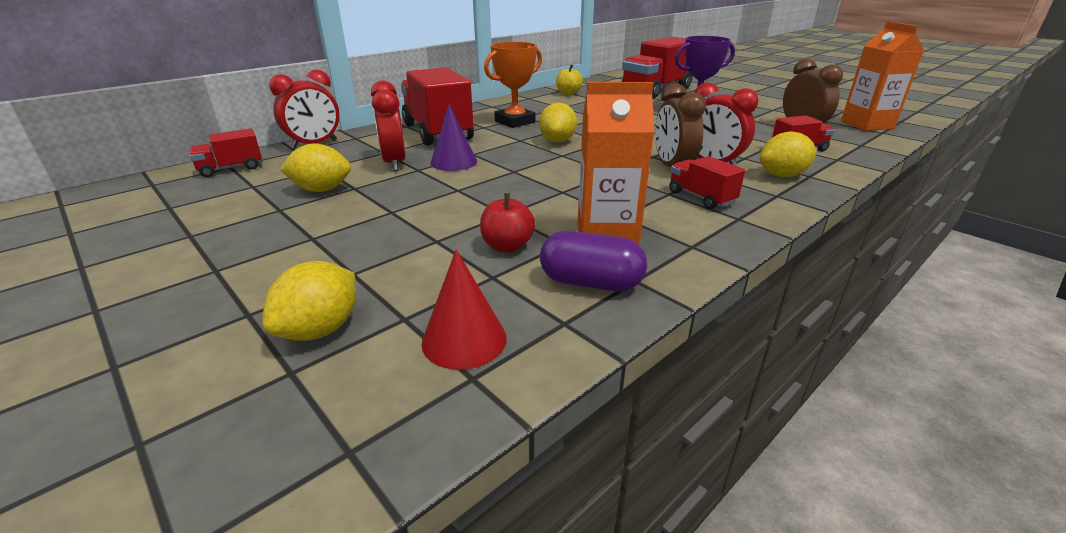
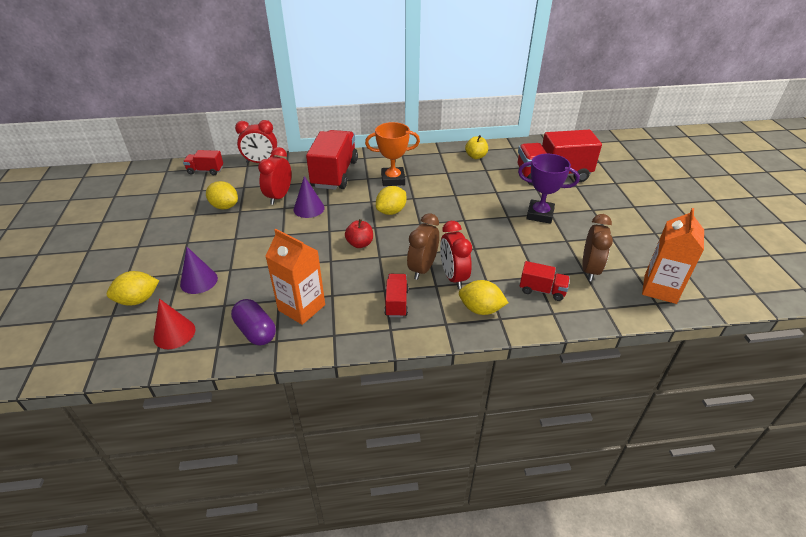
camera: 35 degrees right, 10 degrees up
(404, 268) = (199, 281): none -> purple cone
(507, 246) = (253, 289): red apple -> red apple (360, 244)

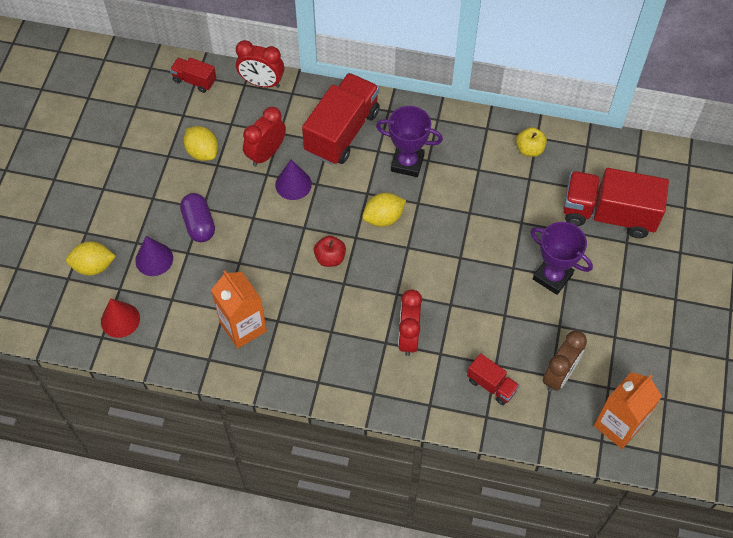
camera: 20 degrees right, 20 degrees up
(256, 331) = (193, 342): purple capsule -> purple capsule (199, 224)
(393, 179) = (407, 163): orange trophy -> purple trophy
(396, 303) = (336, 352): red truck -> none
(422, 268) = (381, 315): brown clock -> none
(480, 309) = (416, 387): yellow lemon -> none

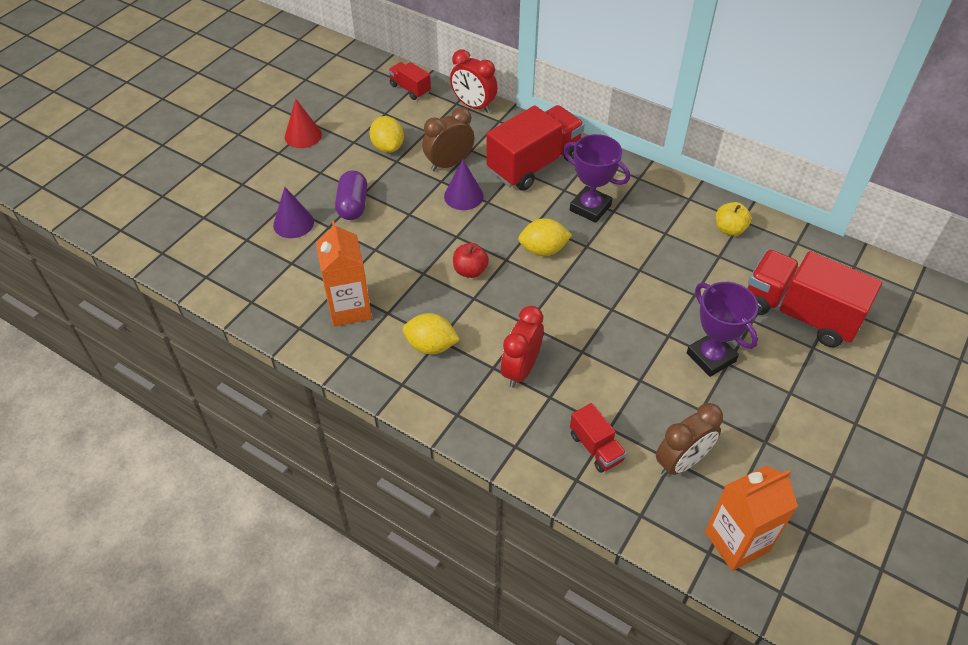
camera: 20 degrees right, 10 degrees down
(94, 266) = (233, 213): yellow lemon -> yellow lemon (431, 346)
(120, 320) = (232, 266): red cone -> red cone (303, 135)
(266, 154) = (449, 164): red clock -> brown clock

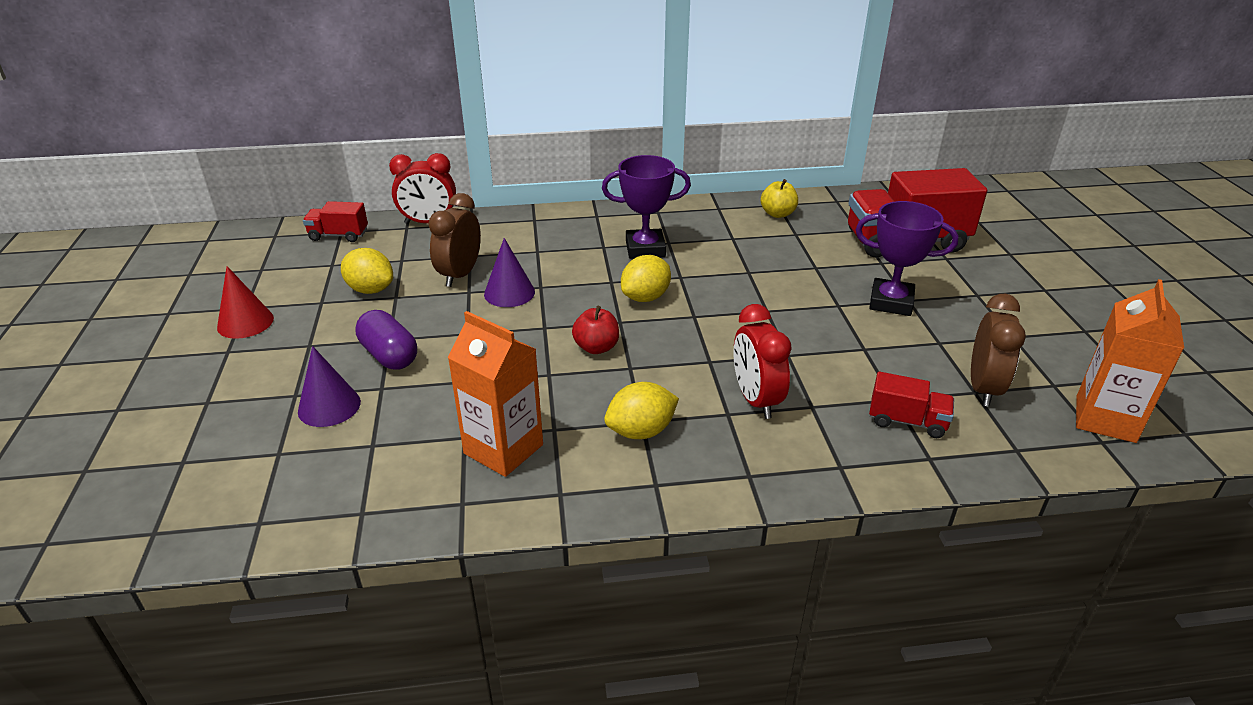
camera: 40 degrees left, 15 degrees down
(534, 164) = (549, 240): red truck -> none

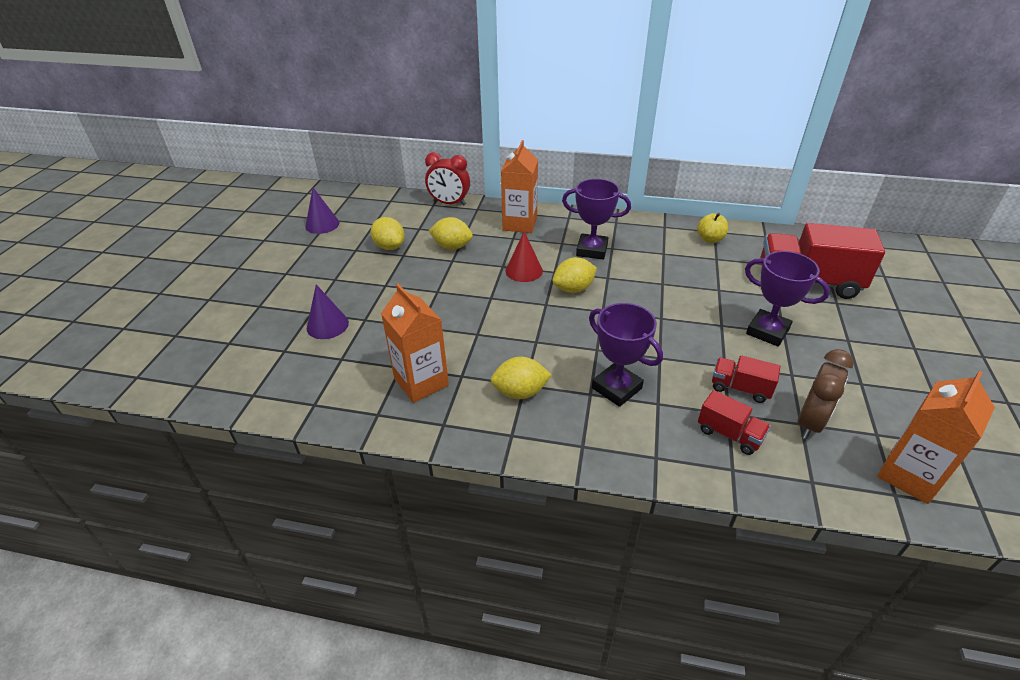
camera: 20 degrees right, 5 degrees up
(245, 322) = (304, 255): red cone -> red cone (524, 271)
(338, 235) = (387, 203): red truck -> red truck (740, 388)
(389, 355) = (380, 297): purple capsule -> none
(460, 275) = (452, 247): brown clock -> yellow lemon
(509, 293) = (479, 266): purple cone -> purple cone (322, 224)
(537, 233) = (519, 224): none -> orange carton
(596, 347) = (519, 321): red apple -> none
(756, 400) = (616, 388): red clock -> purple trophy

